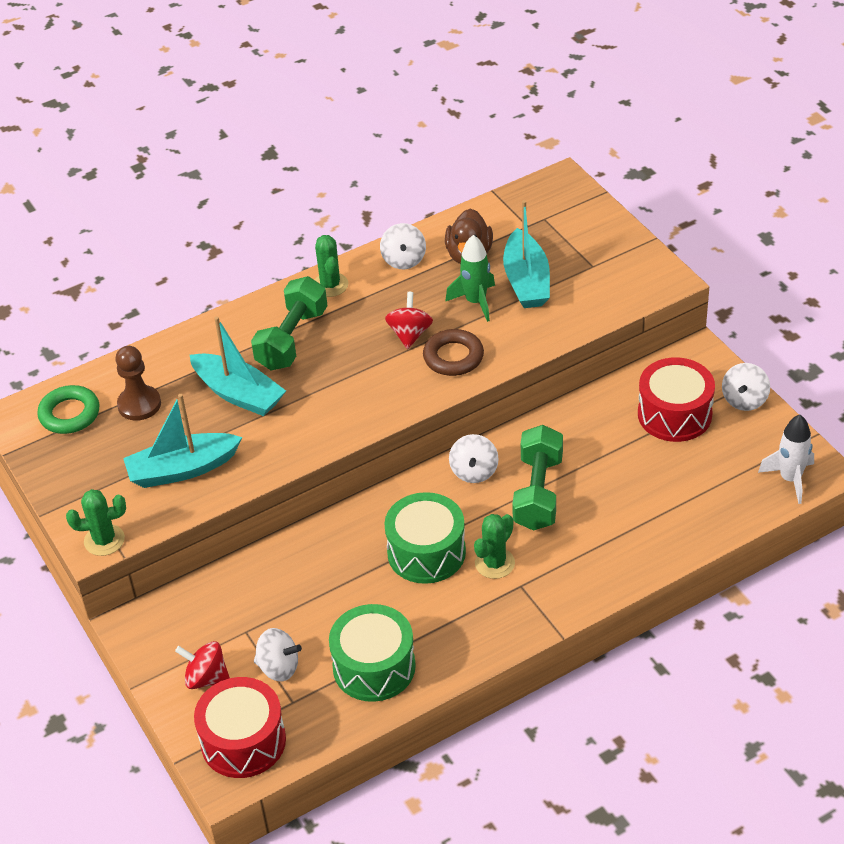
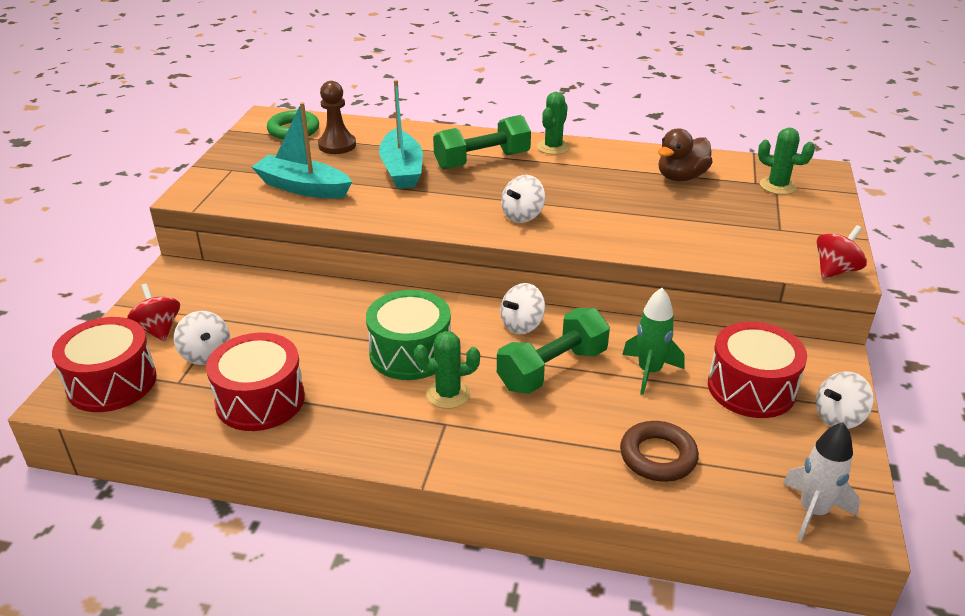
camera: 40 degrees right, 10 degrees down
(104, 540) = (199, 196): green cactus -> green cactus (777, 186)
(374, 667) = (260, 400): green drum -> red drum
(404, 260) = (626, 158): white spinning top -> white spinning top (522, 216)
(410, 334) = (567, 197): red spinning top -> red spinning top (835, 270)
(453, 357) = (580, 225): brown ring -> brown ring (658, 456)
(476, 302) = (646, 204): green rocket -> green rocket (649, 372)
(526, 281) = (707, 211): turquoise boat -> none

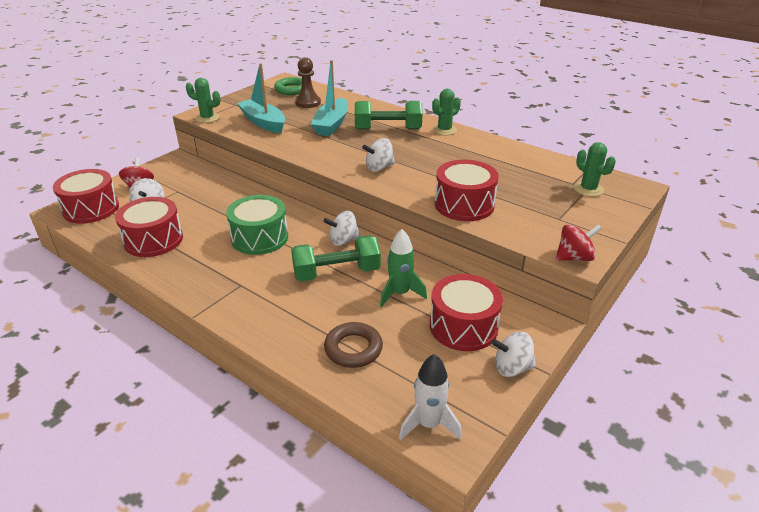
camera: 25 degrees right, 0 degrees up
(448, 394) = (258, 268): green cactus -> green cactus (207, 118)
(667, 239) = (464, 205): none -> red drum
(681, 177) = (517, 167): brown duck -> none

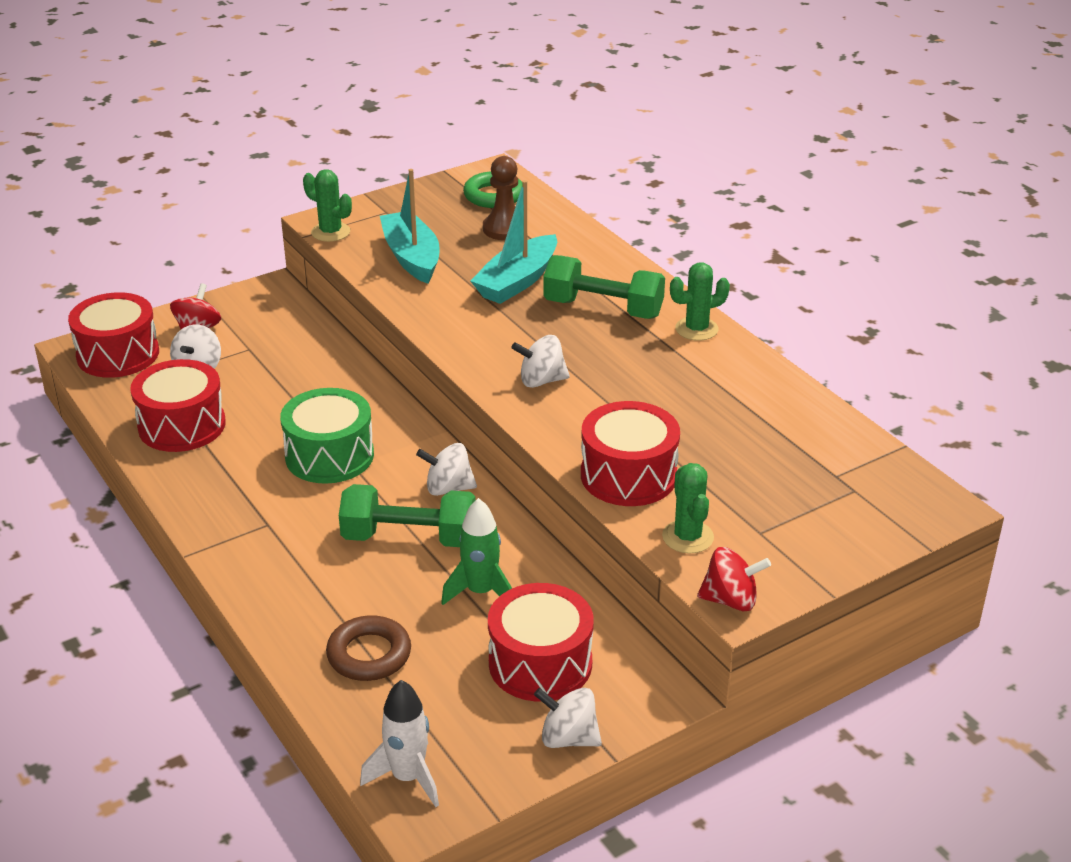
camera: 20 degrees right, 0 degrees up
(588, 189) = (852, 492): green cactus -> green cactus (688, 537)

